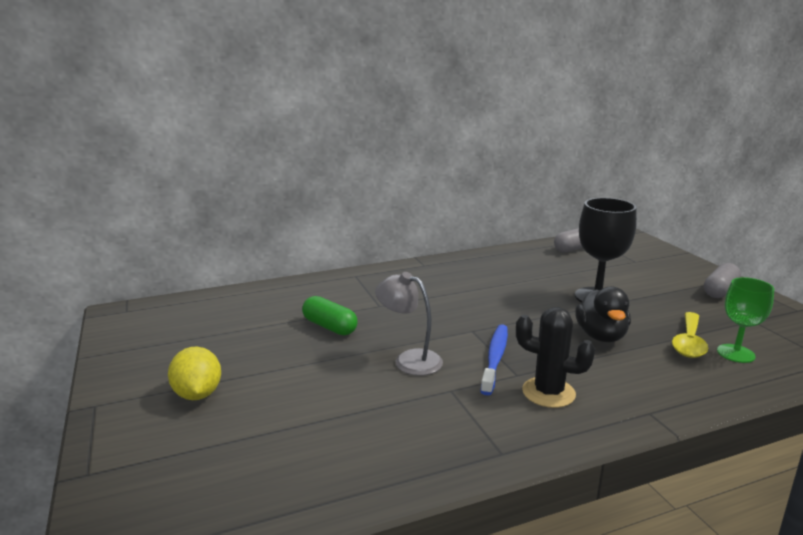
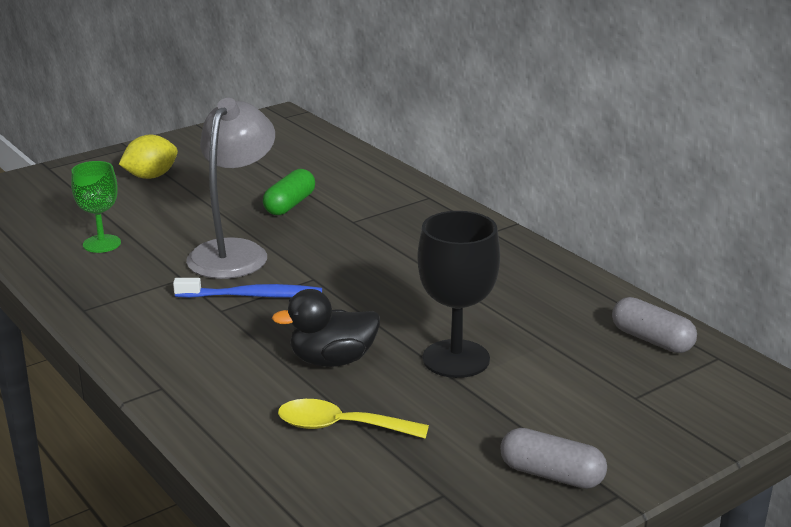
camera: 75 degrees right, 5 degrees up
(409, 359) = (234, 252): grey lamp -> grey lamp, size x1.57
(548, 392) = (188, 328): black cactus -> none
(735, 353) = (321, 462): green goblet -> green goblet (102, 244)

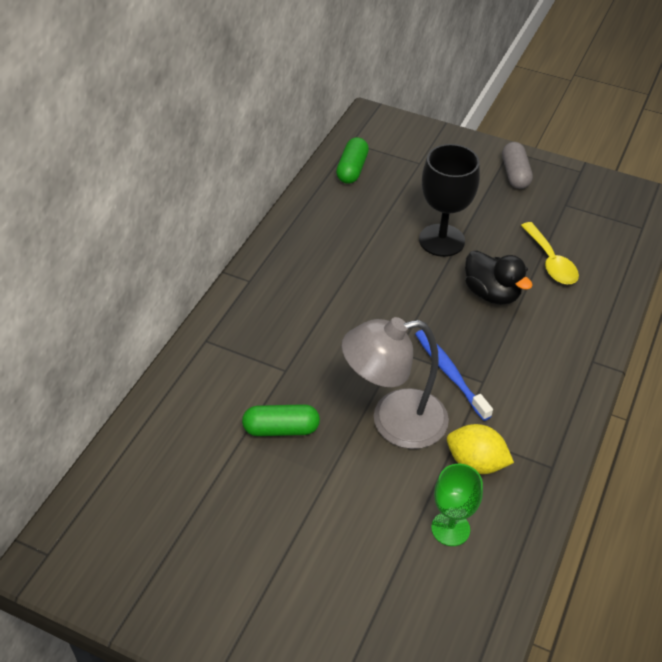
camera: 120 degrees left, 20 degrees up
(151, 176) = (288, 586): yellow lemon -> yellow lemon (476, 463)
(652, 340) = (352, 169): grey capsule -> green capsule

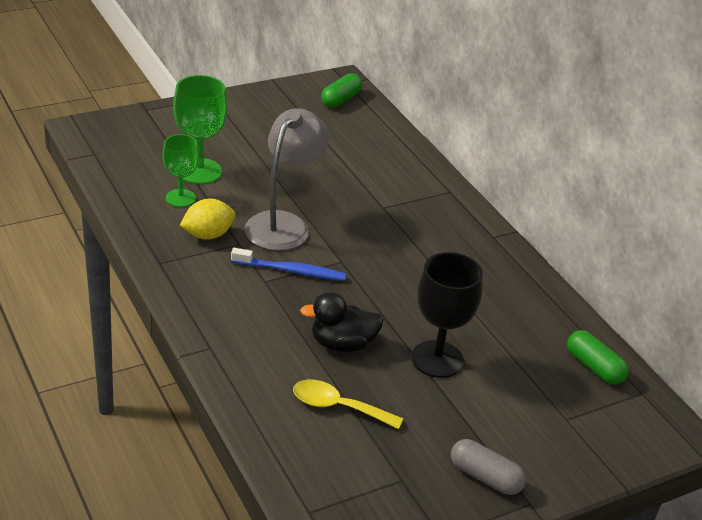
camera: 125 degrees right, 10 degrees down
(281, 429) = (335, 181): green capsule -> green capsule (341, 99)
(389, 550) = (199, 171): none -> green goblet

